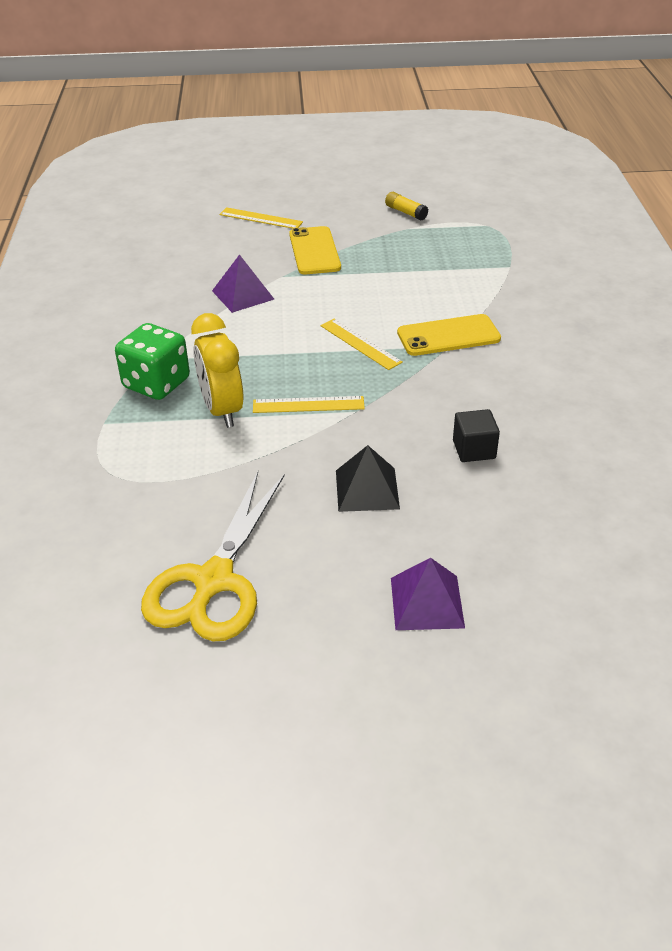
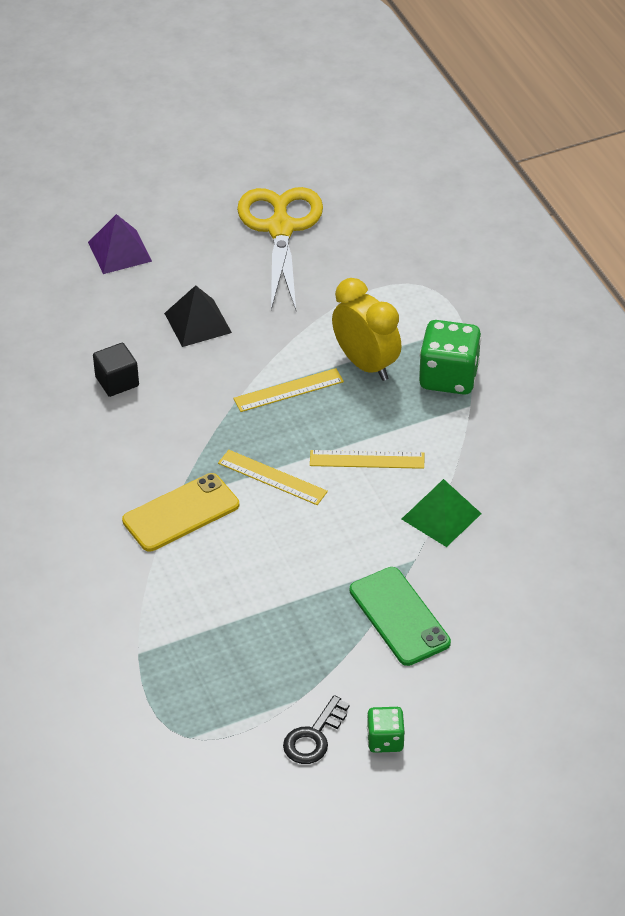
camera: 160 degrees right, 5 degrees up
(243, 295) = (441, 516): purple pyramid -> green pyramid
(260, 218) = (509, 666): yellow ruler -> yellow ruler (367, 459)
(314, 251) = (399, 616): yellow phone -> green phone
(362, 204) = (385, 740): none -> green dice
(406, 212) = (314, 736): yellow glue stick -> black key

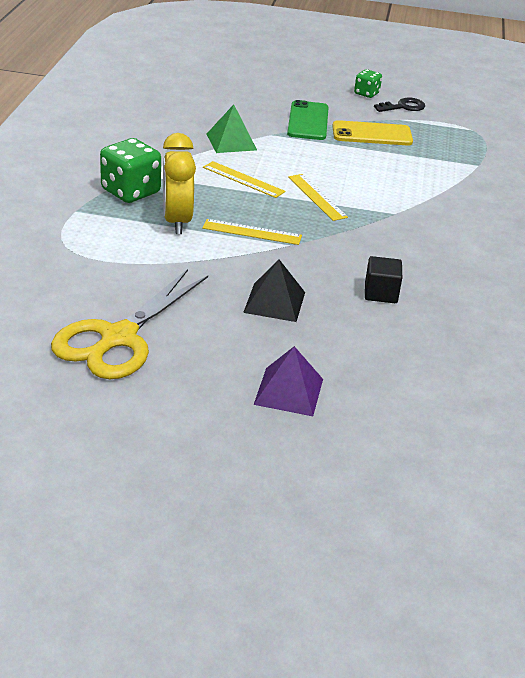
camera: 150 degrees left, 10 degrees down
(181, 513) = (397, 206): yellow phone -> yellow phone (372, 134)

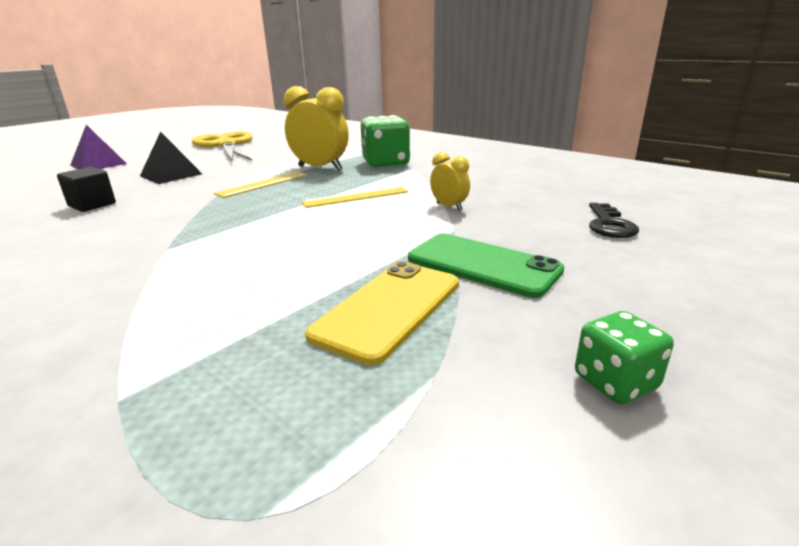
camera: 125 degrees right, 10 degrees down
(231, 142) = (449, 207): green pyramid -> yellow clock
(317, 197) = (272, 219): yellow ruler -> none
(403, 107) = (506, 418): black key -> black key (609, 224)

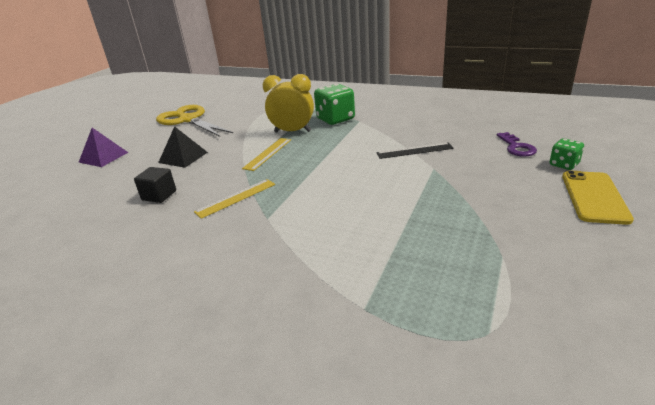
camera: 15 degrees left, 5 degrees up
(355, 197) = (346, 153): yellow ruler -> yellow ruler (236, 198)
(389, 309) = (447, 227): yellow phone -> yellow phone (594, 197)
(449, 207) = (414, 150): yellow clock -> black ruler
(482, 265) = (471, 189): green phone -> none
(609, 224) = (516, 147): black key -> purple key
(615, 382) = (581, 240): green dice -> green dice (564, 164)

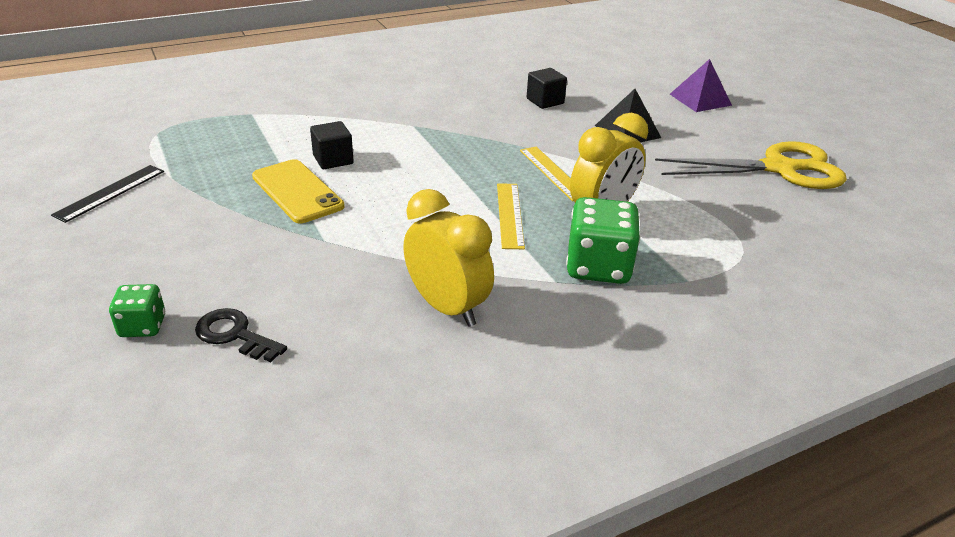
camera: 125 degrees right, 5 degrees up
(236, 198) = (475, 126): yellow ruler -> yellow ruler (510, 215)
(363, 215) = (333, 160): none -> black cube
(414, 127) = (447, 307): none -> yellow clock
(414, 150) = (383, 257): black ruler -> black ruler (110, 193)
(516, 147) = (235, 335): purple key -> black key
(594, 197) = (89, 281): yellow phone -> yellow phone (297, 191)

